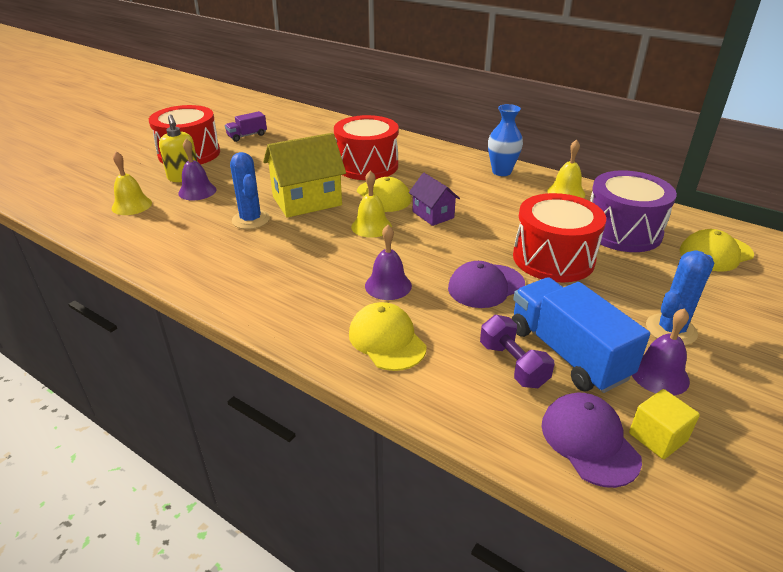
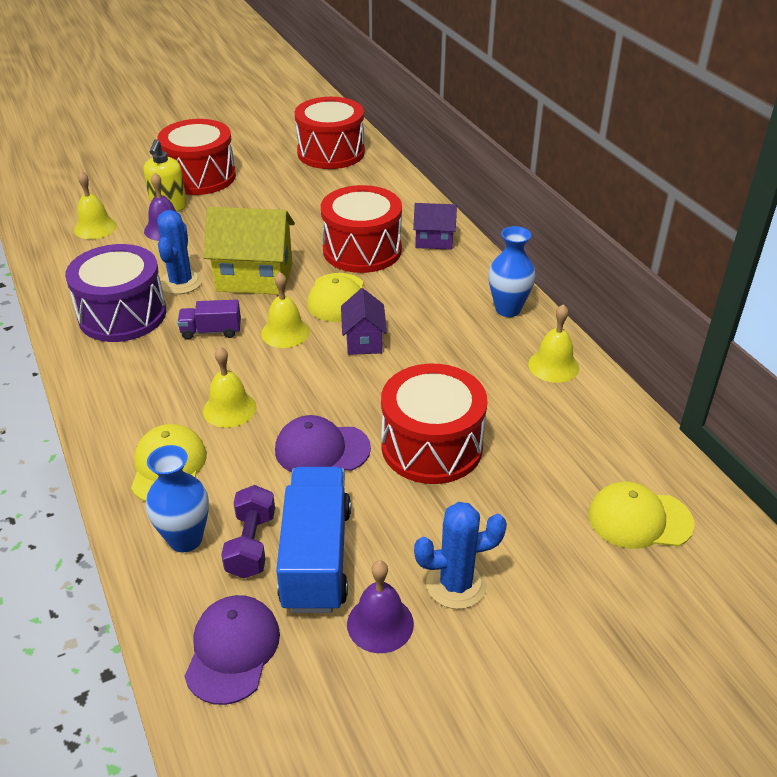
camera: 30 degrees right, 5 degrees up
(247, 136) = (278, 168): purple truck -> purple truck (211, 331)
(276, 119) = (331, 152): none -> red drum
(388, 285) = (229, 409): purple bell -> yellow bell
(409, 149) = (434, 240): none -> purple house
(460, 382) = (185, 539): none -> blue vase
(622, 231) = (557, 444): purple drum -> purple drum (122, 315)
(657, 437) = (298, 680): yellow cube -> none

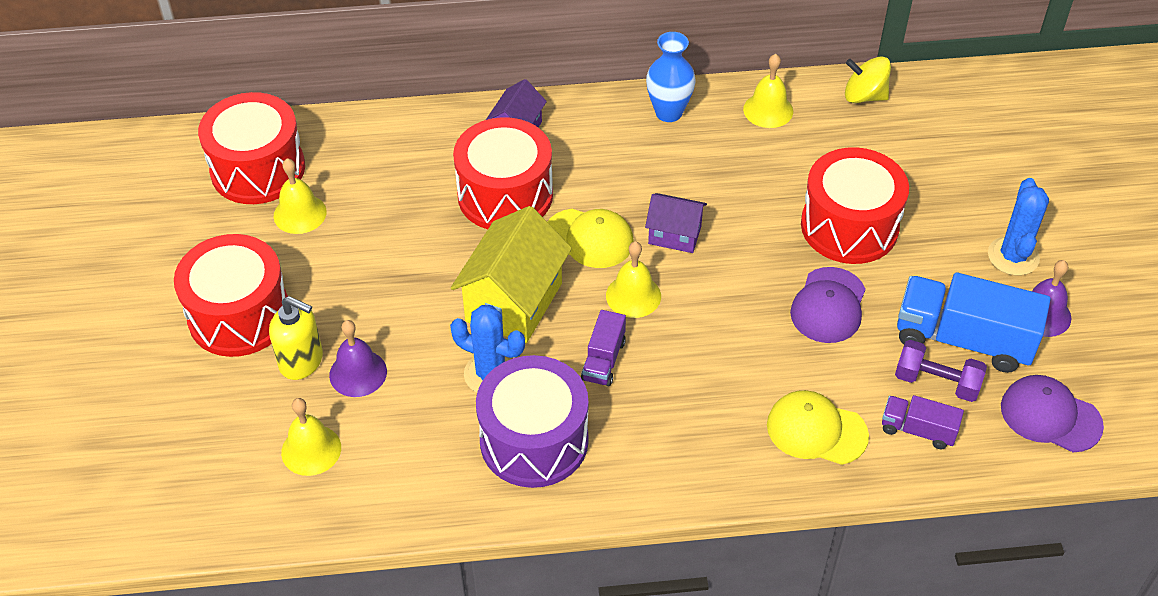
camera: 70 degrees left, 10 degrees up
(185, 539) = (918, 430): blue vase -> purple truck
(229, 409) = (744, 366): yellow bell -> yellow bell (300, 213)
(622, 426) = (864, 96): none -> yellow spinning top
(639, 519) = (972, 126): yellow cap -> none

